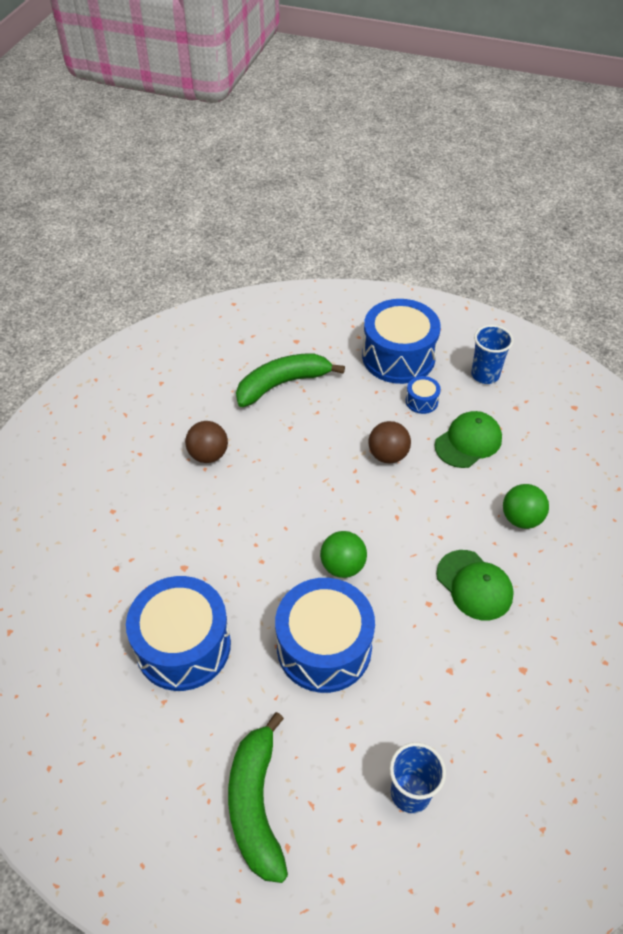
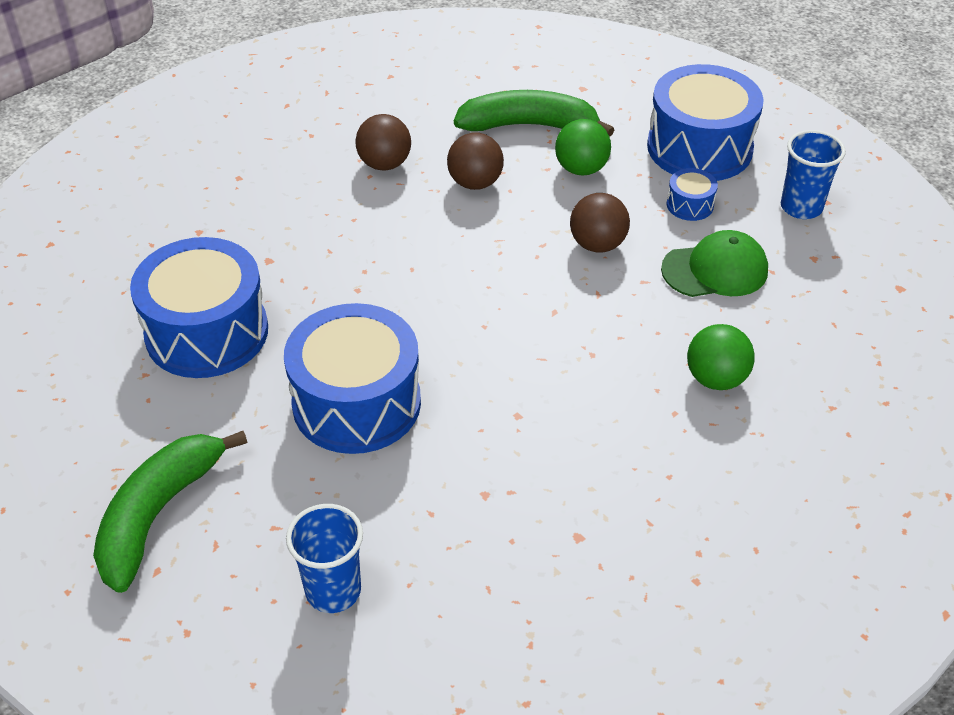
camera: 30 degrees right, 5 degrees down
(279, 443) = (475, 183): none -> brown ball
(342, 566) = (446, 333): green ball -> green ball (581, 169)
(474, 585) = (592, 422): green cap -> none

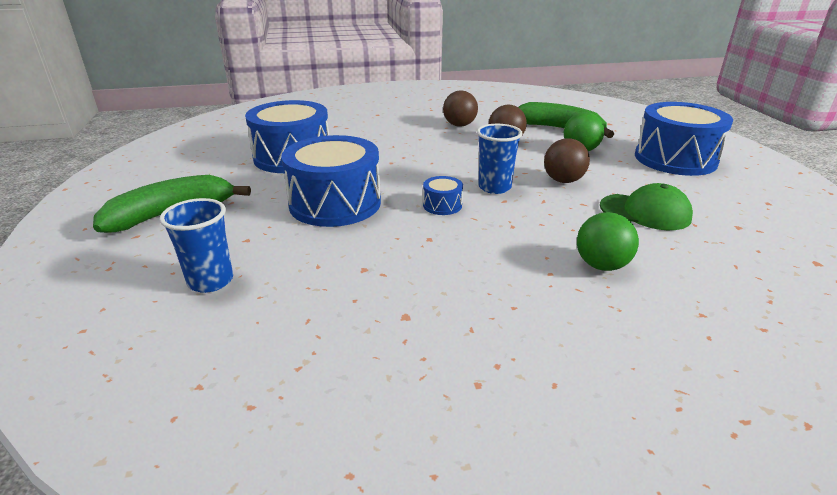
camera: 30 degrees right, 15 degrees down
(690, 205) = (648, 180): blue drum -> blue drum (442, 205)
(801, 207) = (742, 200): blue cup -> blue cup (494, 187)

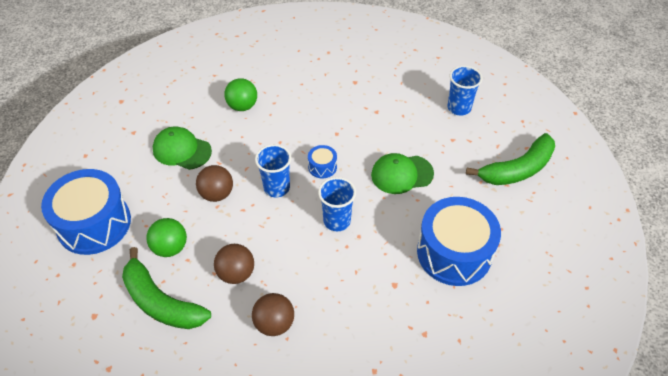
camera: 175 degrees left, 20 degrees up
(335, 203) = (401, 174): blue drum -> green cap
(416, 169) = (337, 221): none -> blue cup

